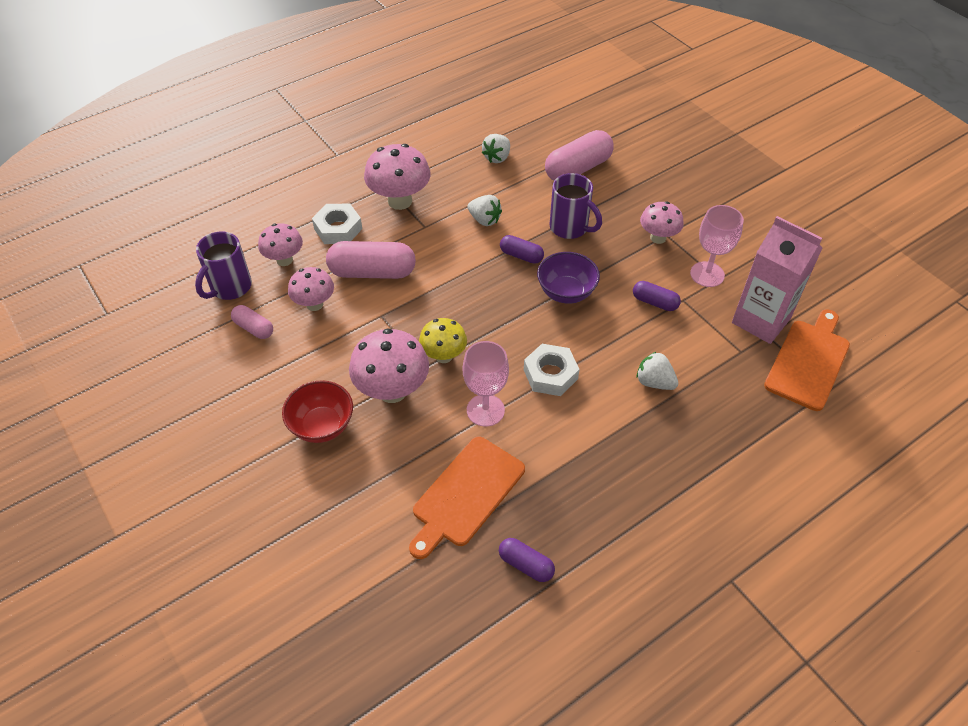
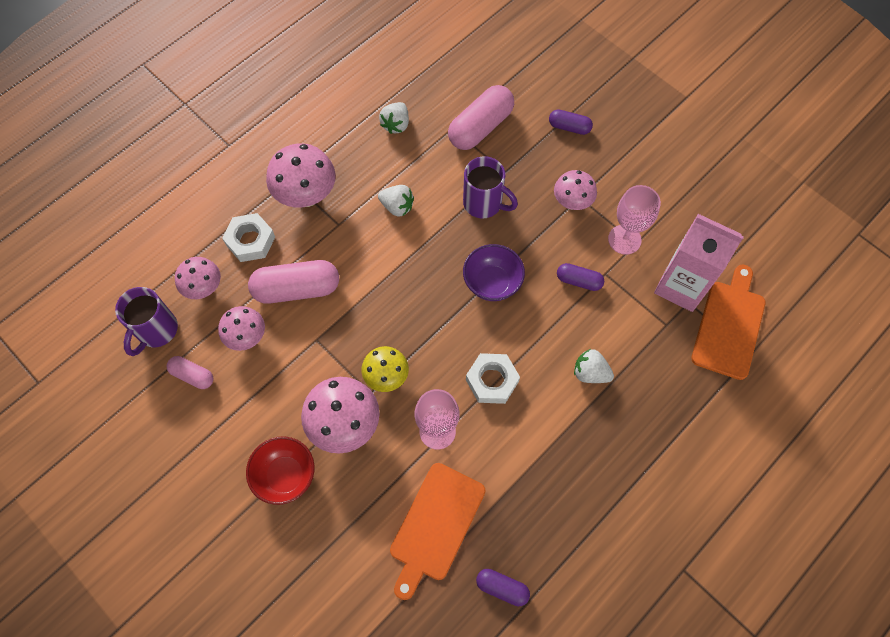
camera: 10 degrees left, 15 degrees up
(521, 256) = (441, 245): purple capsule -> purple capsule (569, 127)

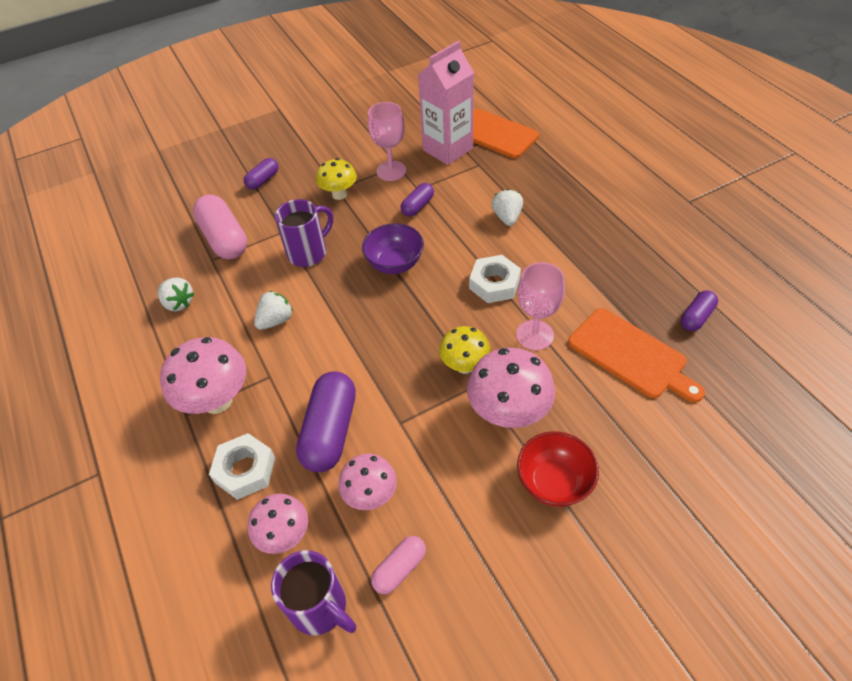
camera: 70 degrees left, 15 degrees down
(297, 289) = (330, 431): pink capsule -> purple capsule
(572, 202) = (339, 194): pink mushroom -> yellow mushroom
(590, 373) = (507, 217): white strawberry -> white strawberry turned 135 degrees clockwise

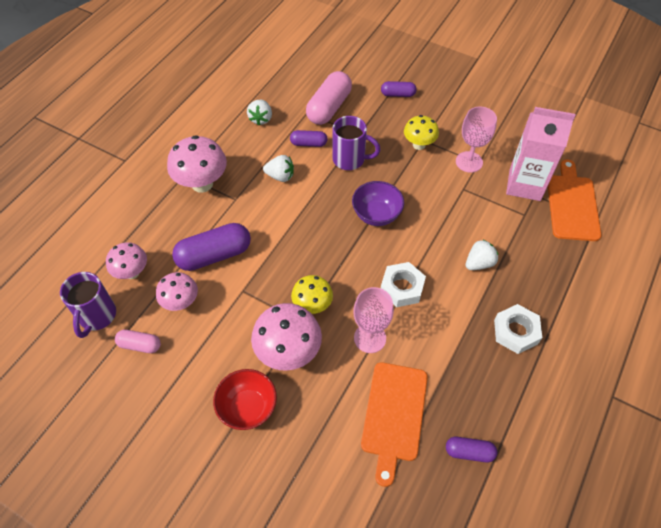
camera: 55 degrees right, 5 degrees up
(245, 470) = (163, 227): white nut -> white nut (515, 332)
(418, 206) = (444, 198): purple capsule -> purple capsule (308, 143)

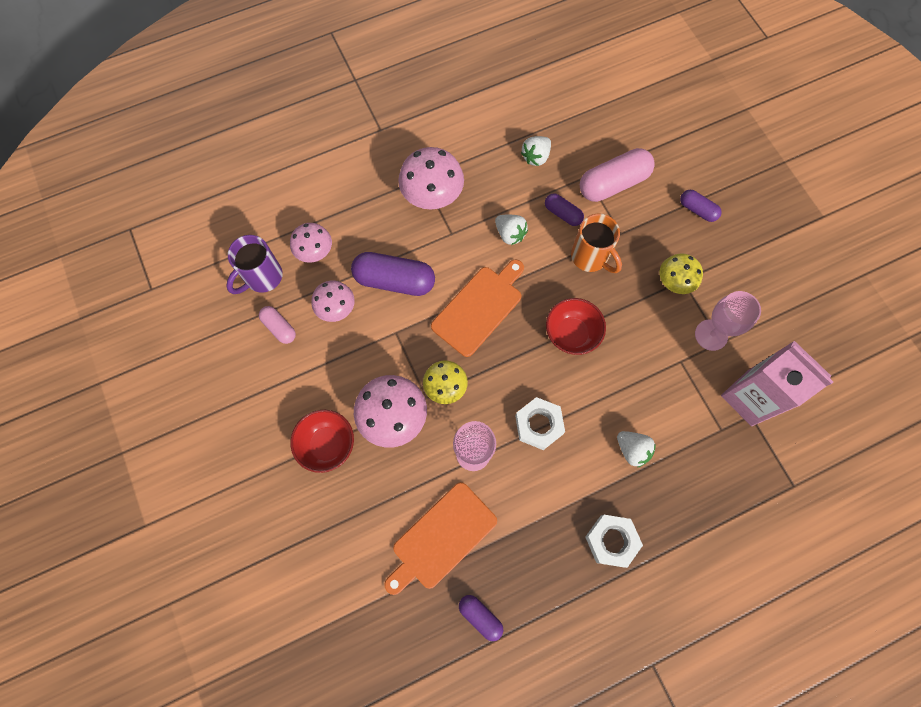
camera: 35 degrees right, 15 degrees up
(350, 159) = (590, 257): purple mug -> orange mug
(376, 215) = (571, 334): purple bowl -> red bowl
(479, 263) = (632, 450): white strawberry -> white strawberry turned 45 degrees clockwise
(572, 205) = (782, 452): orange cutting board -> orange cutting board (479, 308)

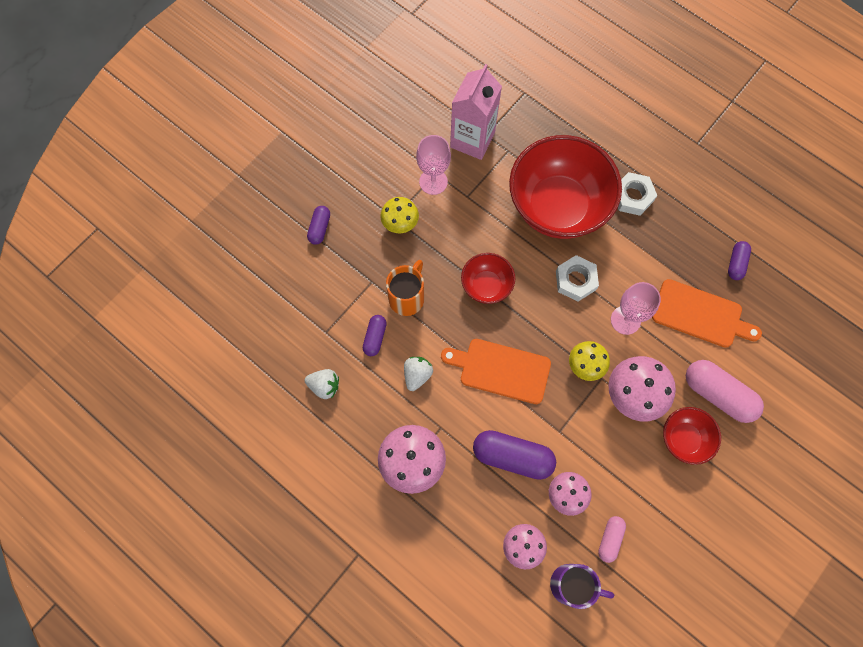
camera: 115 degrees left, 0 degrees up
(394, 280) = (512, 456): purple capsule -> purple capsule turned 60 degrees counterclockwise
(613, 184) = (323, 306): pink capsule -> pink capsule (718, 394)
(632, 450) = (557, 206): white strawberry -> red bowl

